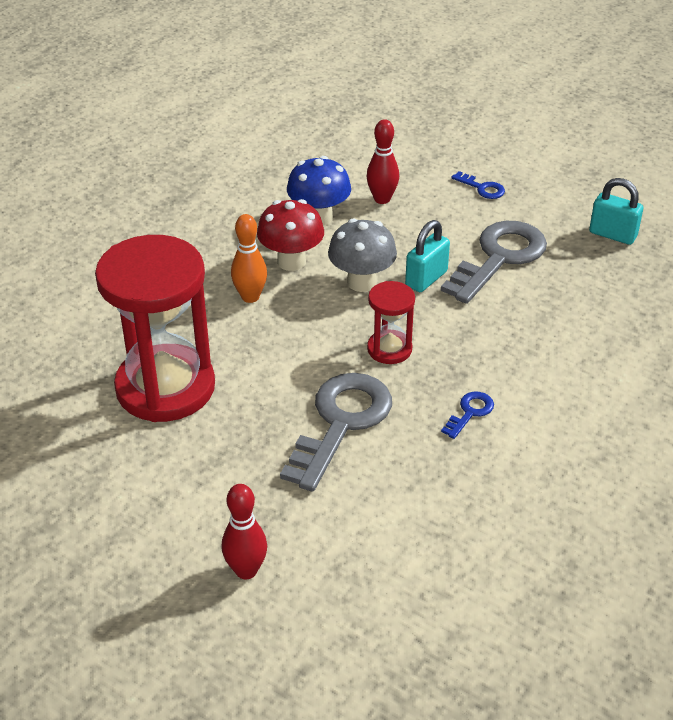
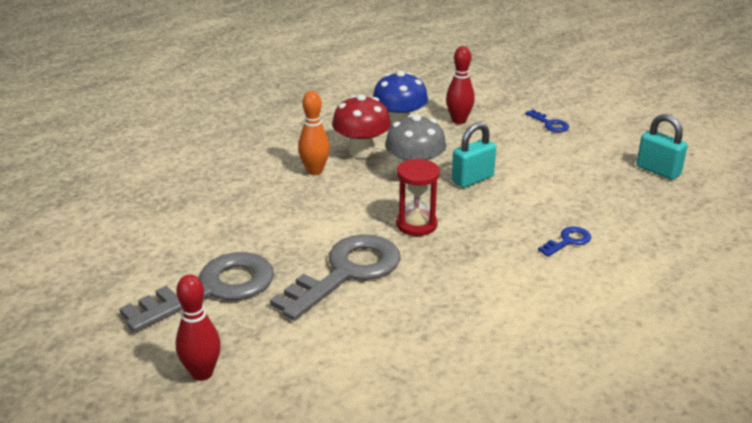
camera: 15 degrees right, 10 degrees down
(165, 387) = (210, 223): red hourglass -> none
(470, 412) = (469, 283): blue key -> blue key (568, 241)
(499, 257) = (545, 173): grey key -> grey key (213, 290)

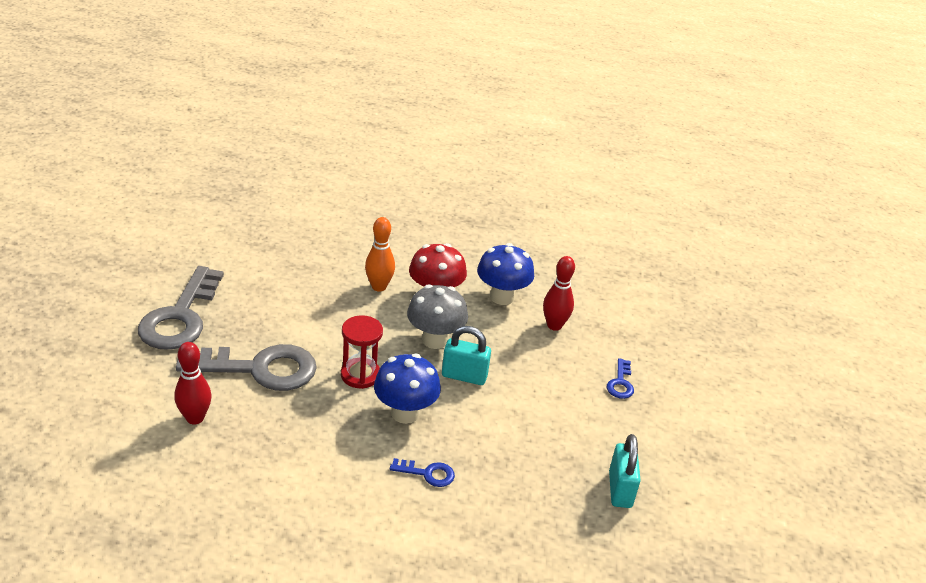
camera: 45 degrees right, 5 degrees up
(202, 373) = (89, 359): red bowling pin -> red bowling pin (195, 418)
(213, 290) = (180, 317): grey key -> grey key turned 90 degrees clockwise
(487, 223) = (405, 413): none -> blue mushroom

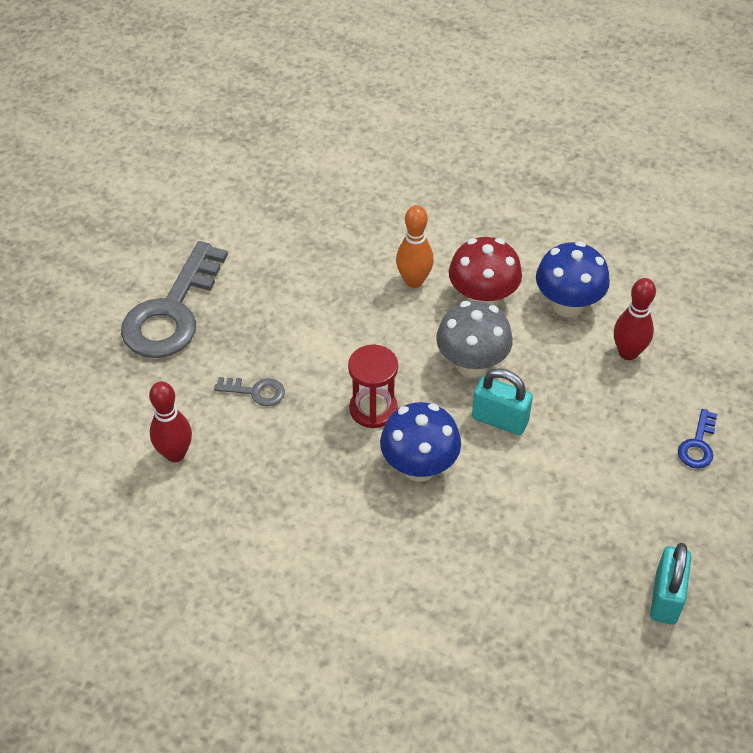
camera: 15 degrees right, 15 degrees up
(260, 369) = (256, 392): grey key -> grey key, size x0.44
(428, 473) = (434, 553): blue key -> none

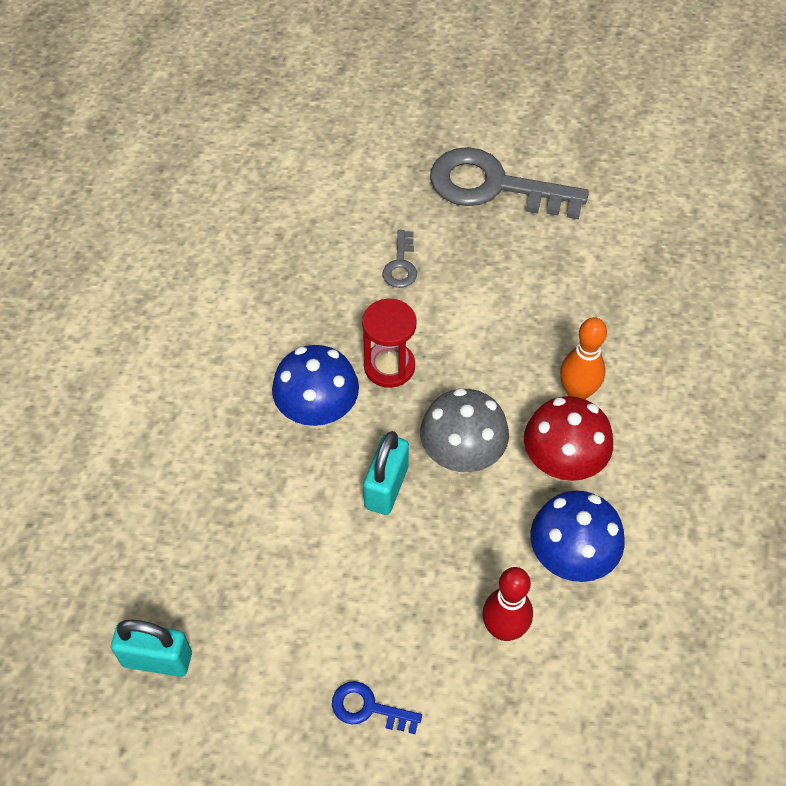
camera: 85 degrees right, 5 degrees up
(175, 454) = (321, 212): red bowling pin -> none

